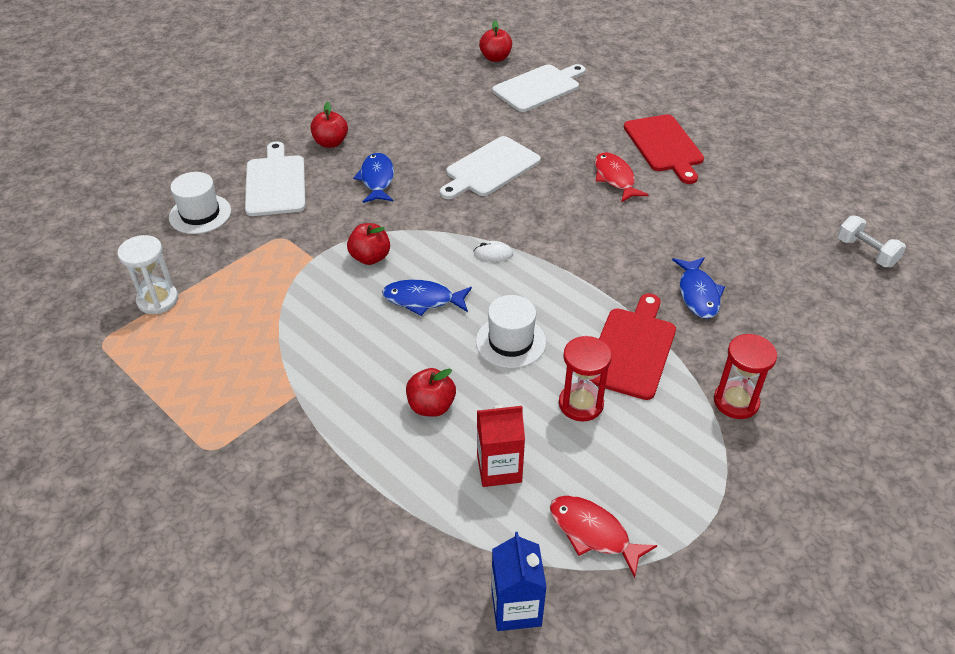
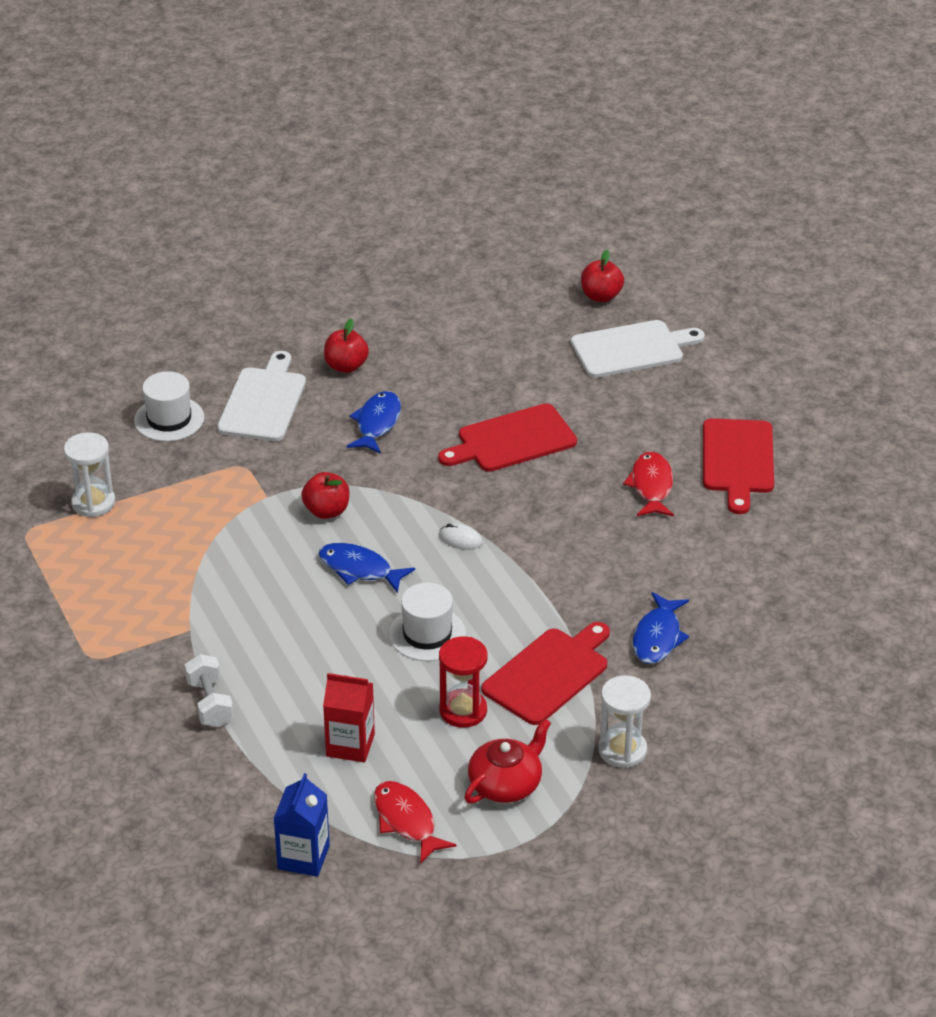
camera: 20 degrees right, 5 degrees down
(431, 406) = (315, 674): red apple -> none
(490, 168) = (512, 440): white cutting board -> red cutting board
(659, 464) = (506, 784): none -> red teapot
(736, 401) = (622, 750): red hourglass -> white hourglass
(866, 252) = (885, 641): white dumbbell -> white dumbbell (210, 703)

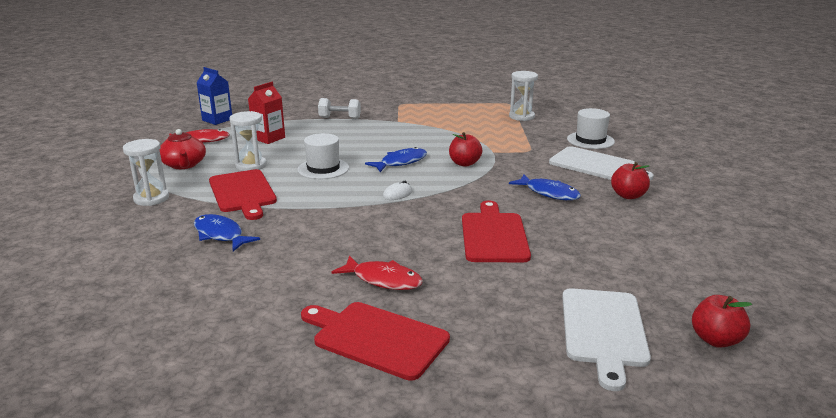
camera: 115 degrees right, 15 degrees down
(463, 710) = (251, 165): red hourglass -> white hourglass

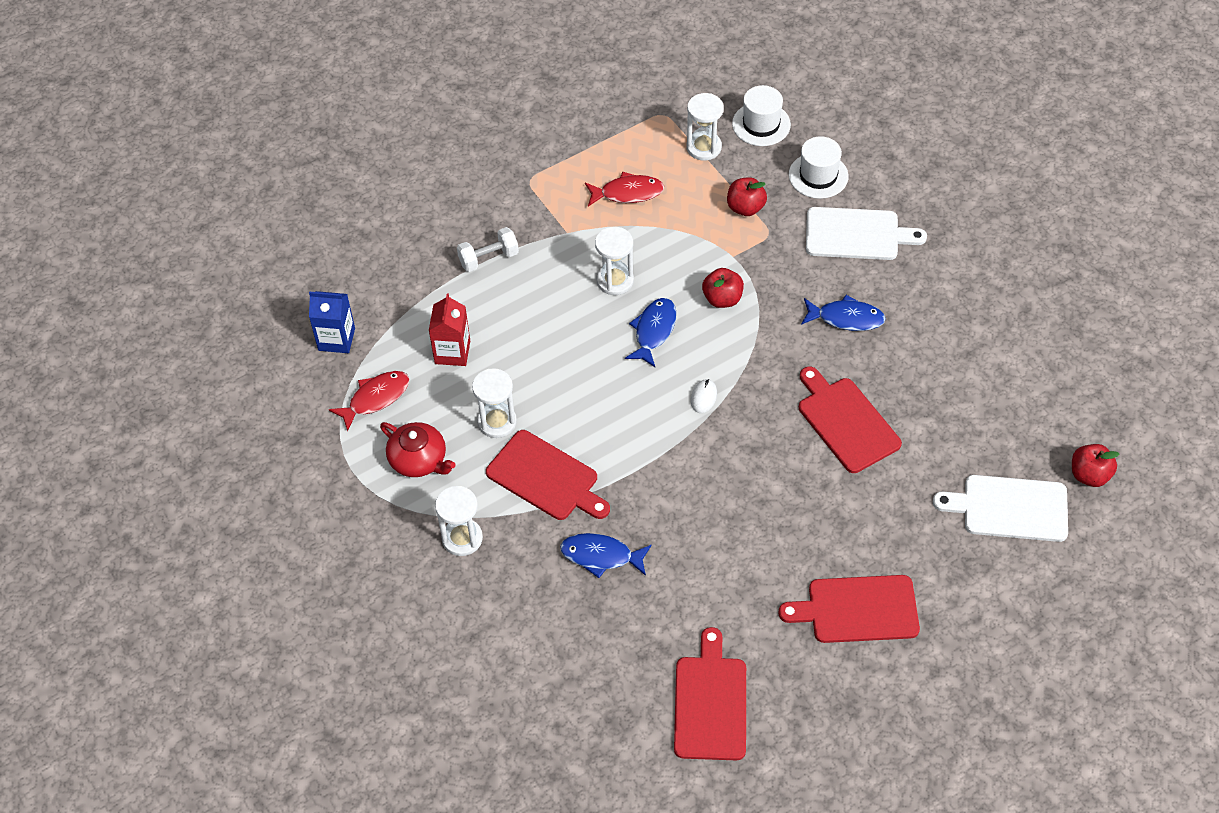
camera: 30 degrees left, 30 degrees up
(169, 342) = (710, 703): none -> red cutting board
(323, 168) = (582, 387): white hat -> white hat (761, 124)
(383, 280) = (804, 538): red fish -> red fish (628, 193)
(402, 141) = (615, 280): none -> white hourglass
(603, 330) = (1009, 508): white cutting board -> white cutting board turned 120 degrees clockwise
(628, 195) = (921, 285): red apple -> red apple (745, 208)

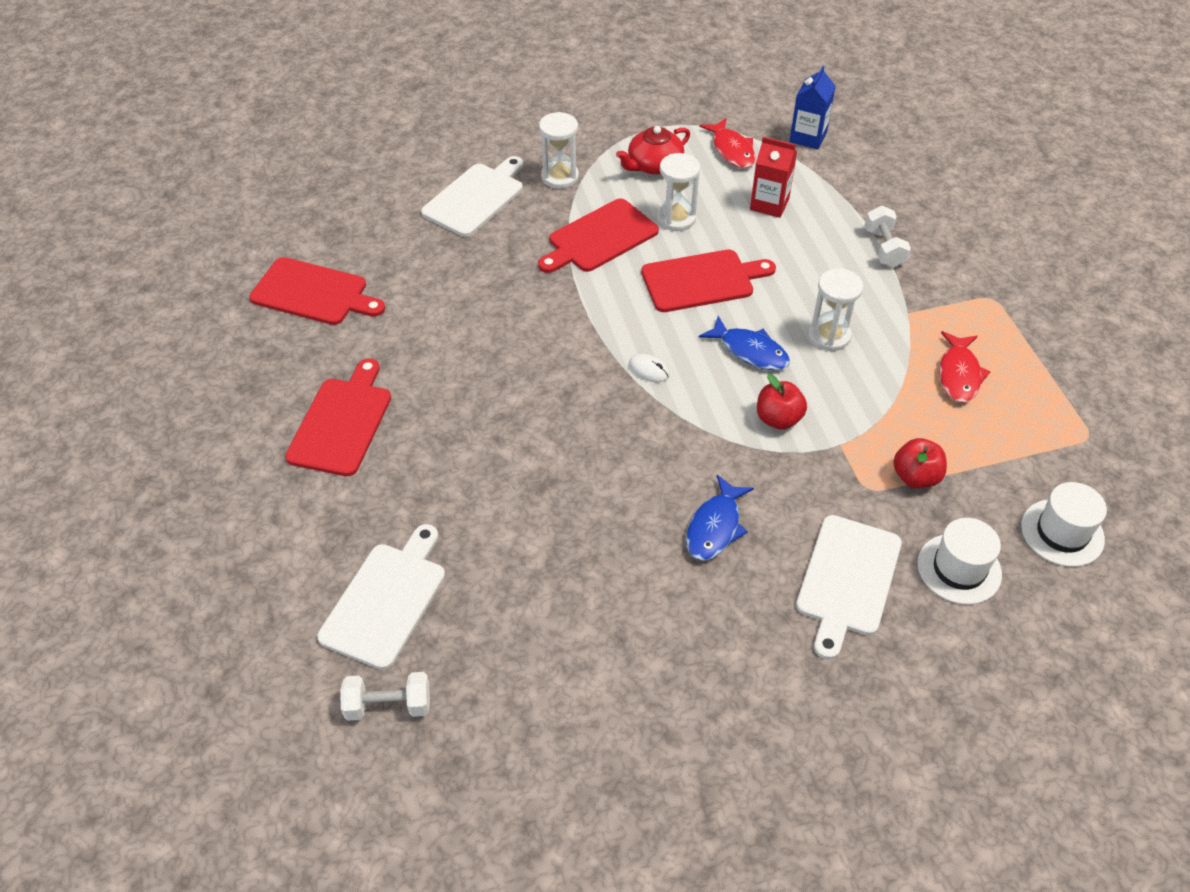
camera: 105 degrees right, 5 degrees down
(519, 605) = (476, 198): none -> white cutting board
(601, 556) = (498, 256): blue fish -> none
(703, 147) = (1025, 462): white hourglass -> none
(846, 421) = (569, 482): red cutting board -> red cutting board (702, 281)
(1089, 475) = (388, 705): red apple -> white dumbbell

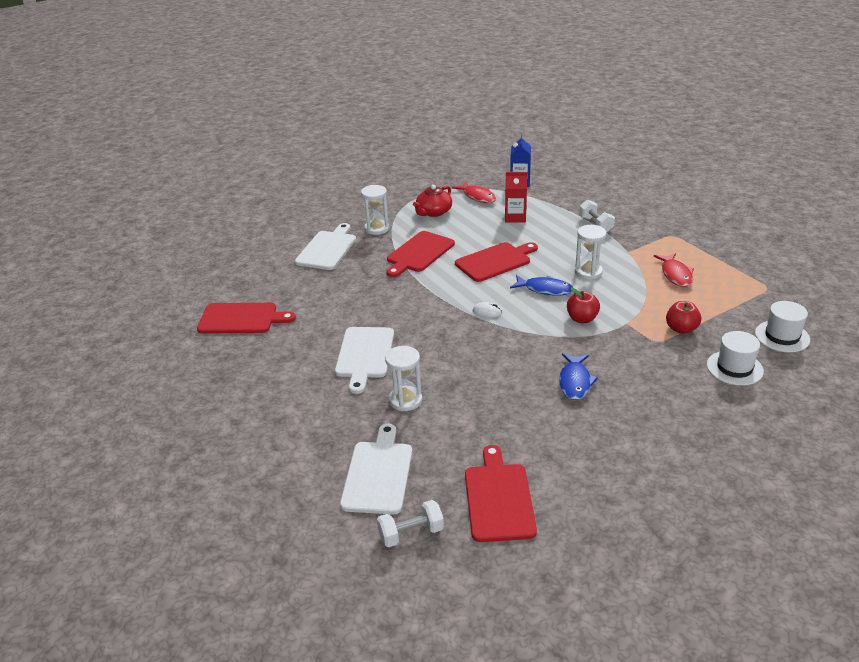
camera: 15 degrees left, 15 degrees down
(342, 422) = (296, 383): red cutting board -> red cutting board (499, 498)
(676, 218) = (462, 235): white hourglass -> white hourglass (405, 400)
(847, 580) = (672, 389): white cutting board -> white cutting board (364, 355)

